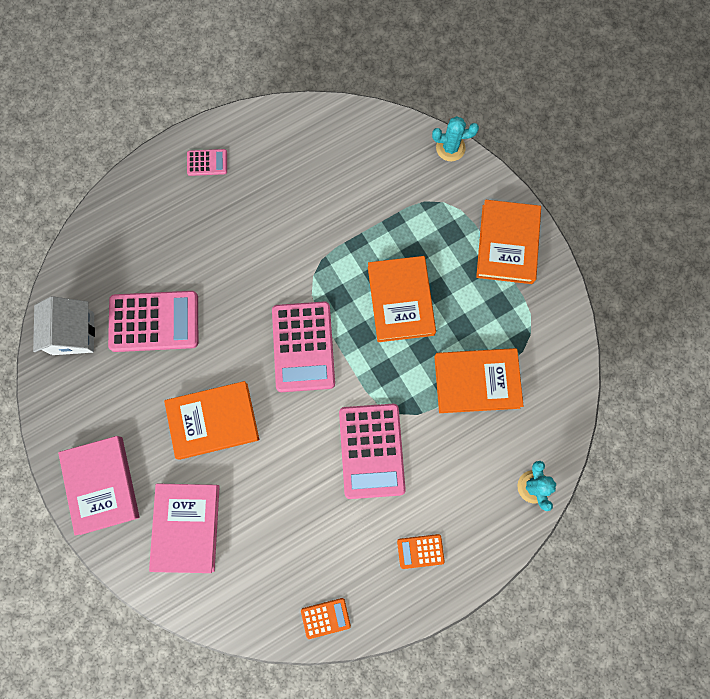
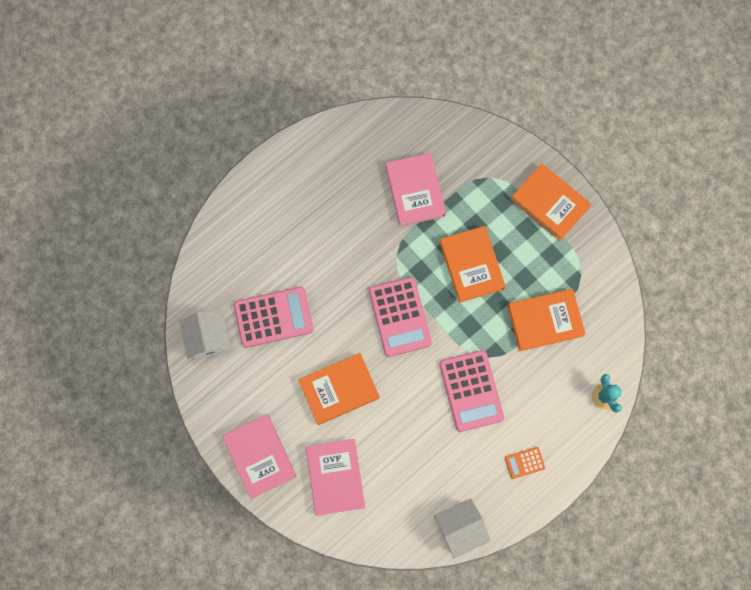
camera: 10 degrees left, 0 degrees up
(207, 162) = (289, 176): pink calculator -> none
(325, 618) = (460, 527): orange calculator -> white house
(350, 203) = (415, 191): none -> pink book
(450, 148) = (488, 130): turquoise cactus -> none
(507, 244) = (549, 203): orange book -> orange book turned 45 degrees counterclockwise

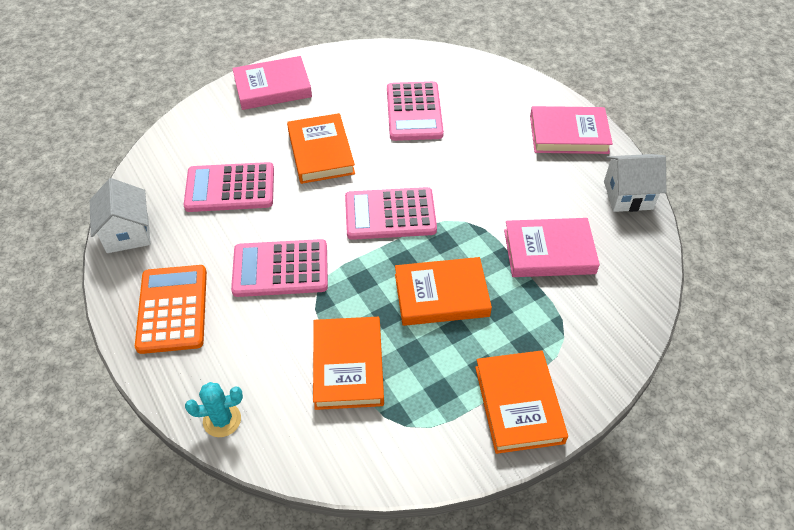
camera: 100 degrees right, 25 degrees down
(209, 338) = (402, 65): white house -> white house (628, 195)
(335, 477) = (229, 138): pink book -> pink book (568, 134)
(395, 457) = (230, 188): none -> pink calculator
(524, 462) = (172, 309): orange calculator -> orange calculator, size x2.11
(549, 203) = (518, 404): orange book -> orange book turned 60 degrees counterclockwise

